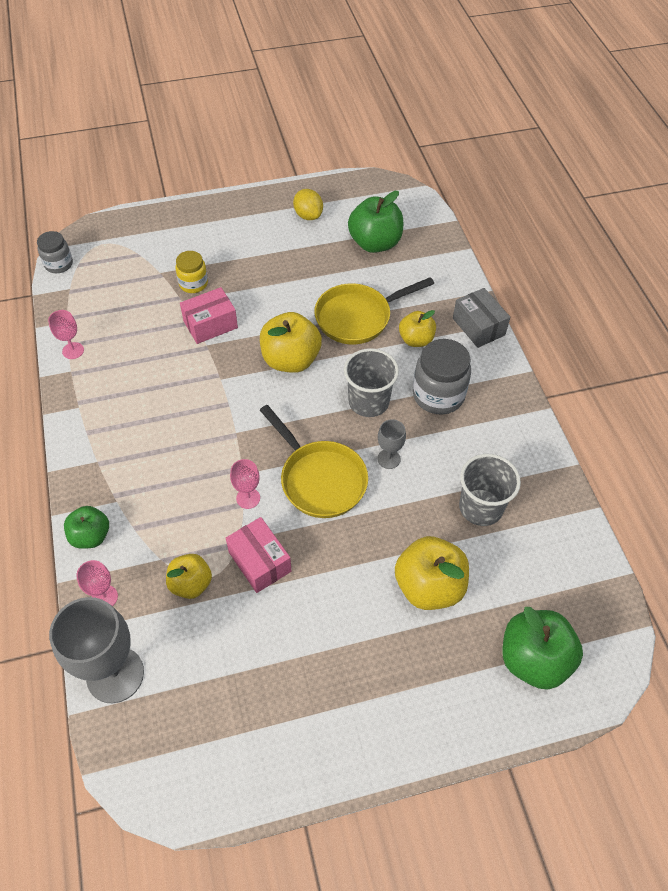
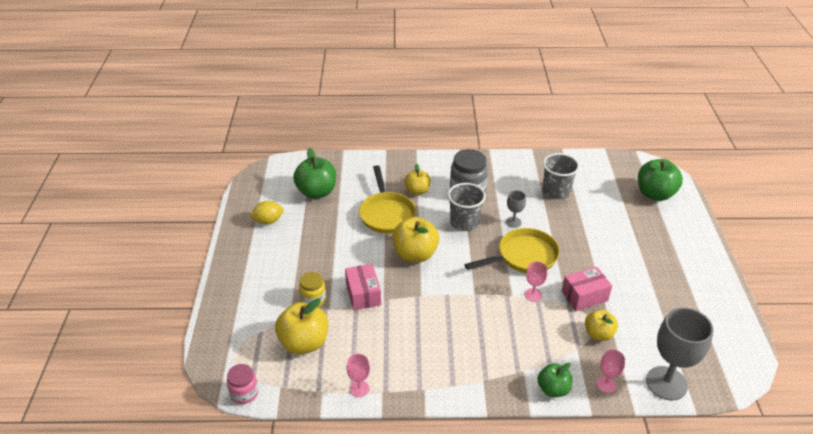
camera: 75 degrees left, 15 degrees down
(59, 264) = (244, 393): grey jar -> pink jar
(429, 586) = (608, 223): yellow apple -> yellow apple (304, 343)
(478, 327) = (416, 162): grey box -> none

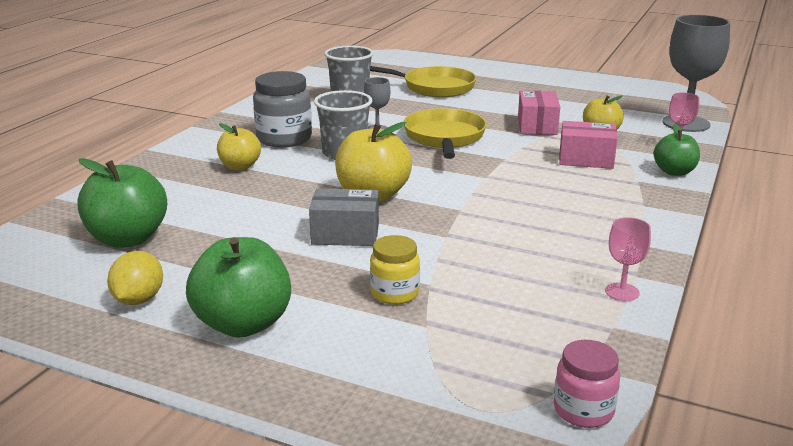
camera: 65 degrees left, 15 degrees down
(304, 343) = (493, 322): yellow apple -> none
(363, 260) = (345, 234): none -> grey box
(363, 294) = (421, 249): pink box -> pink box (586, 159)
(386, 214) = (261, 196): yellow pan -> yellow pan (434, 87)
(533, 295) = (515, 148): pink goblet -> none
(655, 194) = (410, 65): green apple -> green apple (243, 324)

